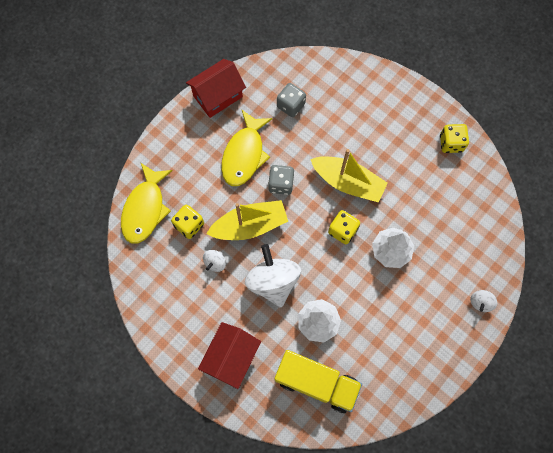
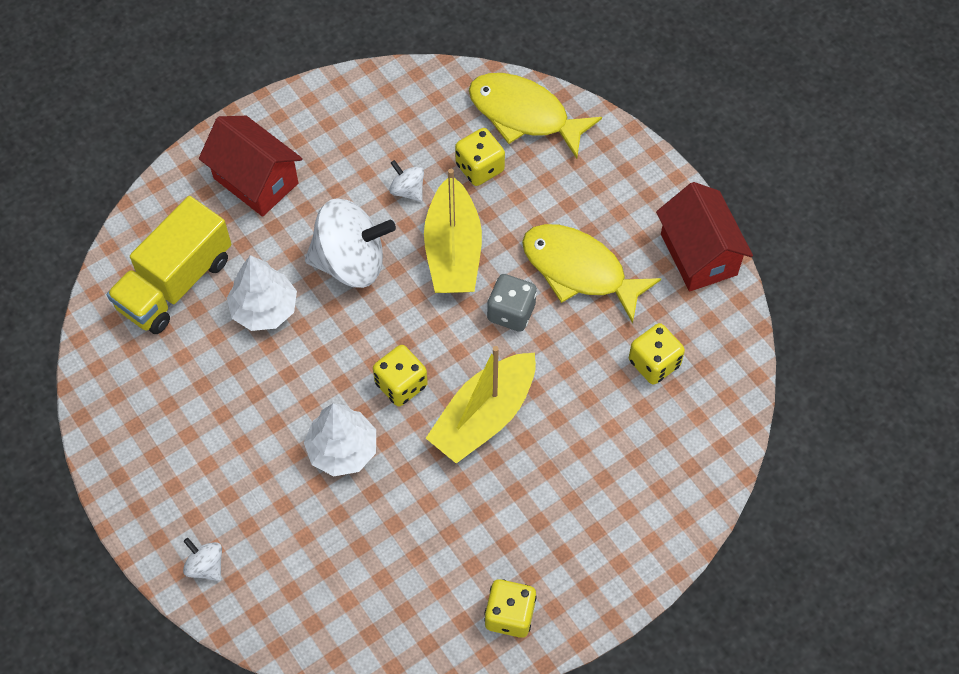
camera: 105 degrees right, 10 degrees down
(290, 105) = (654, 363): grey dice -> yellow dice

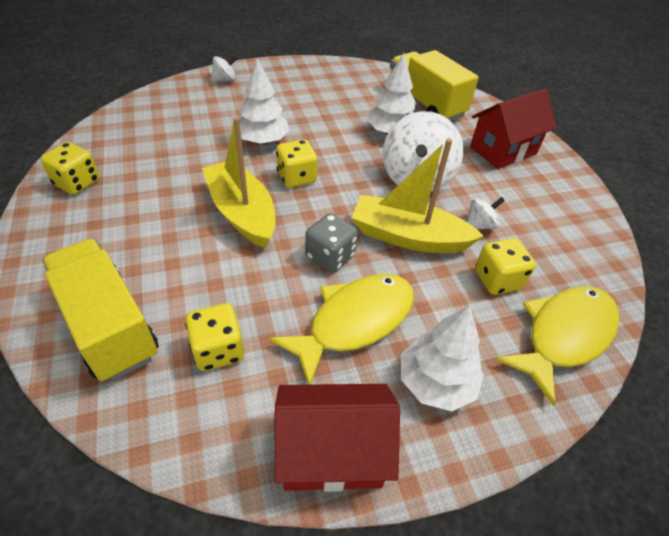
camera: 105 degrees right, 15 degrees down
(611, 199) = (436, 382): none -> white tree
(670, 460) = (109, 325): none -> yellow truck

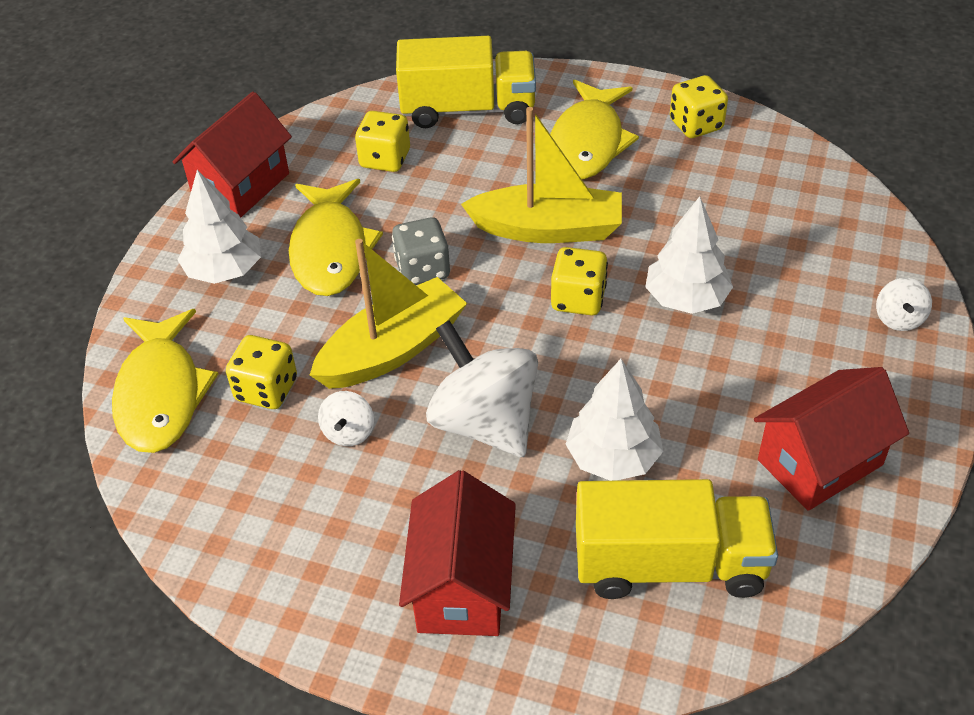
camera: 130 degrees right, 0 degrees up
(126, 229) = (588, 143): none -> yellow fish
(334, 83) = (819, 462): none -> red house

